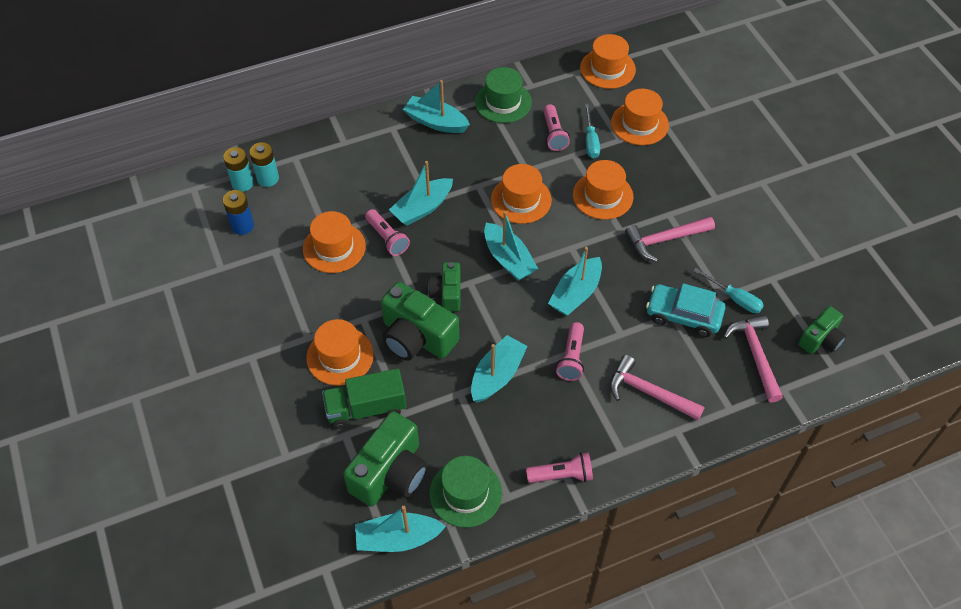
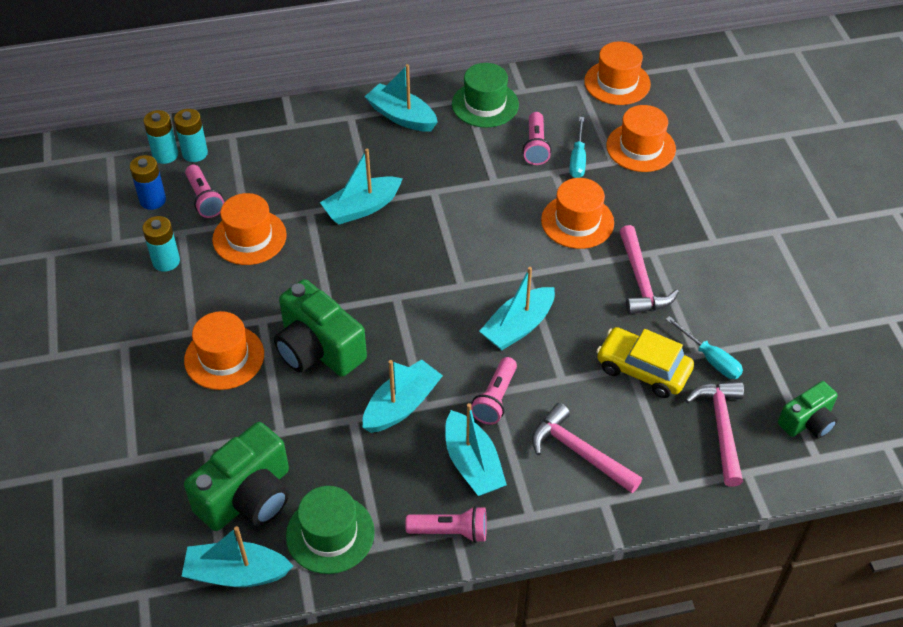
camera: 10 degrees right, 5 degrees down
(268, 279) = (166, 261): none -> turquoise battery
(366, 408) = (239, 420): green truck -> none
(387, 238) = (313, 235): pink flashlight -> pink flashlight (204, 199)
(447, 294) = (366, 306): green camera -> none
(508, 259) = (448, 277): turquoise boat -> turquoise boat (472, 464)
(521, 200) = (479, 213): orange hat -> none
(665, 240) = (640, 280): pink hammer -> pink hammer turned 90 degrees counterclockwise
(683, 315) = (643, 369): turquoise car -> yellow car

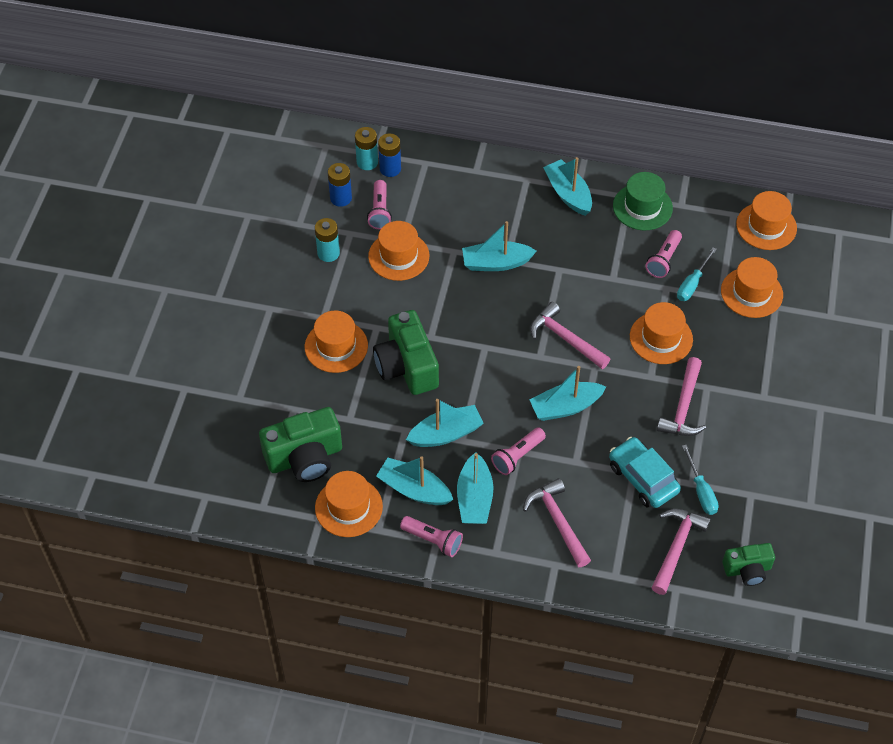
camera: 25 degrees right, 5 degrees up
(195, 153) = (390, 169): turquoise battery -> blue battery
(236, 573) = (273, 508): turquoise boat -> turquoise boat (414, 489)
(330, 534) = (348, 507): green hat -> orange hat
(478, 257) = (565, 339): none -> pink hammer
(643, 369) = (643, 478): yellow car -> turquoise car

